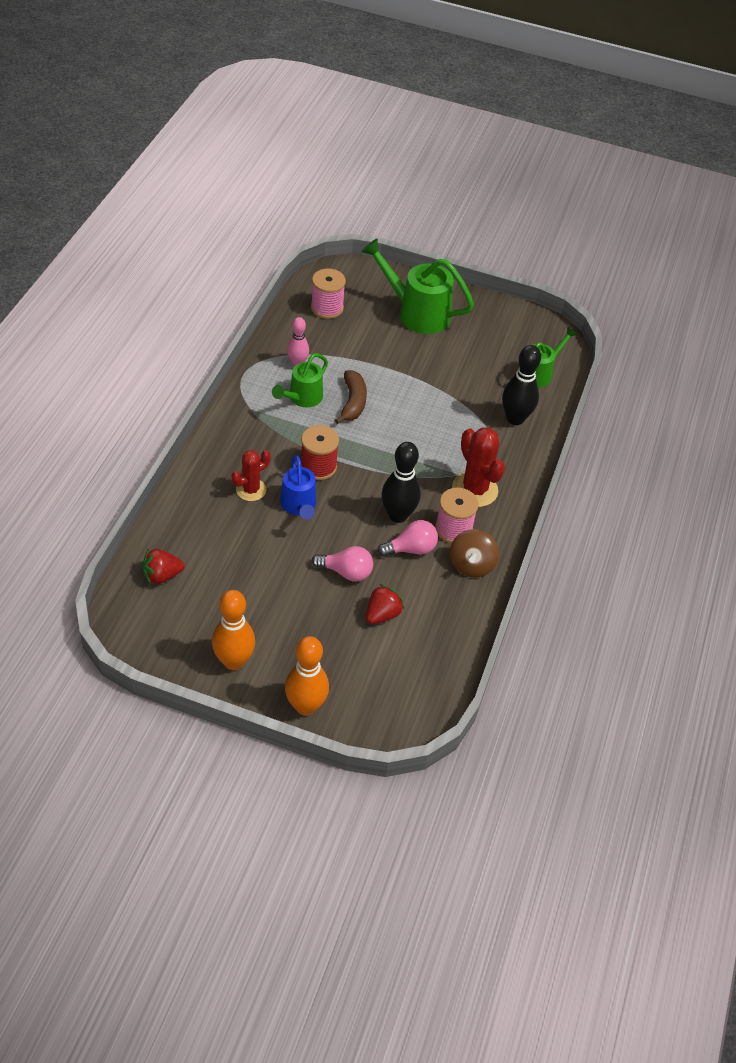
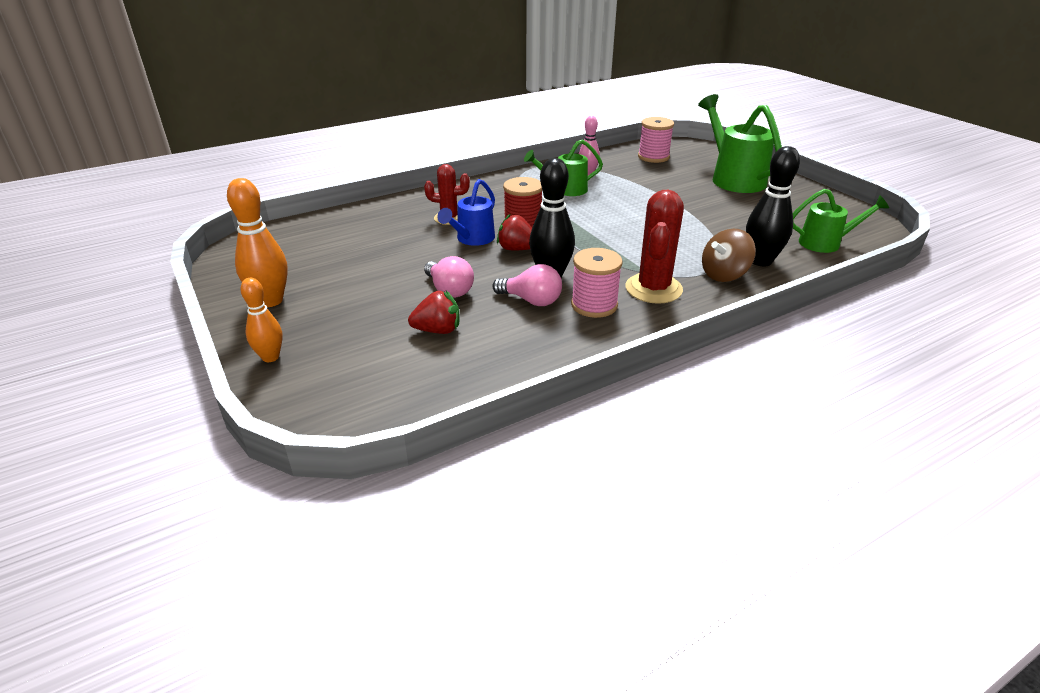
camera: 45 degrees right, 15 degrees down
(162, 575) = (310, 234): red strawberry -> red strawberry (517, 249)
(305, 706) = (270, 357): orange bowling pin -> orange bowling pin, size x0.63
(353, 402) = (606, 204): brown banana -> none
(471, 565) = (578, 336): brown spinning top -> brown spinning top (724, 275)

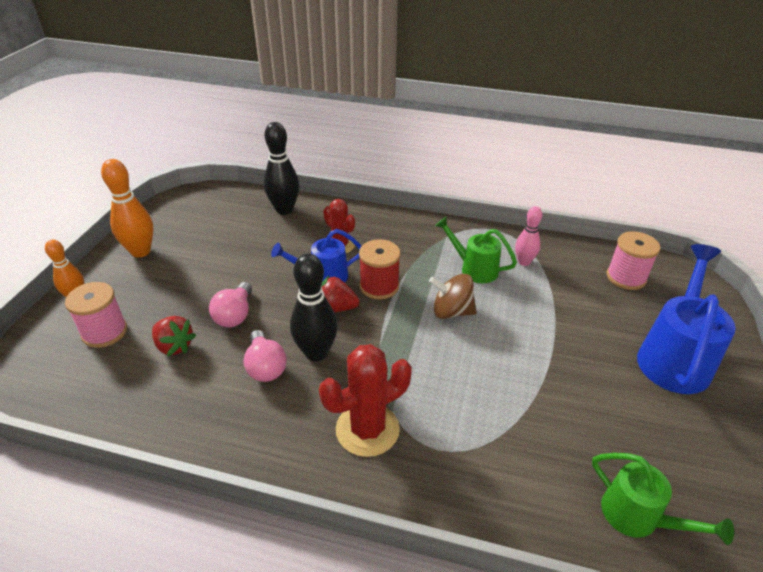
camera: 45 degrees right, 5 degrees up
(517, 249) = (336, 308): red strawberry -> red strawberry turned 60 degrees counterclockwise
(594, 305) = (297, 407): pink spool -> pink spool (104, 332)
(724, 275) = (454, 466): brown spinning top -> brown spinning top (451, 311)
(733, 178) = (674, 357): green watering can -> blue watering can
(761, 261) = (519, 480): black bowling pin -> black bowling pin (284, 210)

